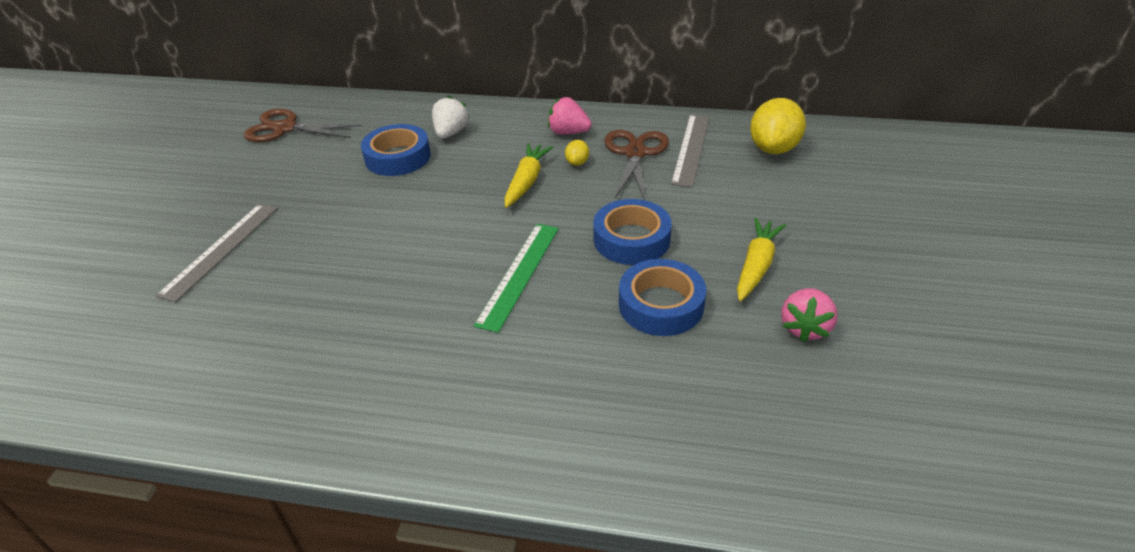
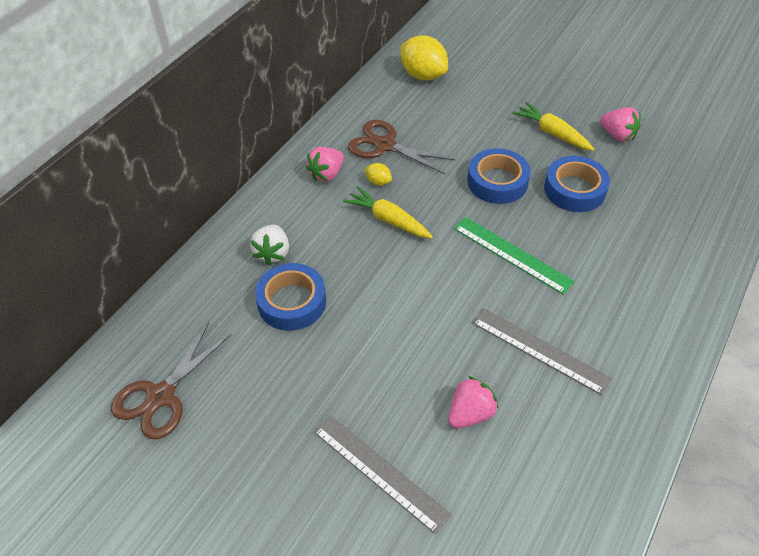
camera: 70 degrees left, 10 degrees up
(290, 290) = (470, 413): none -> pink strawberry
(451, 133) = (272, 253): white strawberry -> white strawberry turned 120 degrees counterclockwise
(691, 149) = (397, 114): grey ruler -> grey ruler (539, 350)

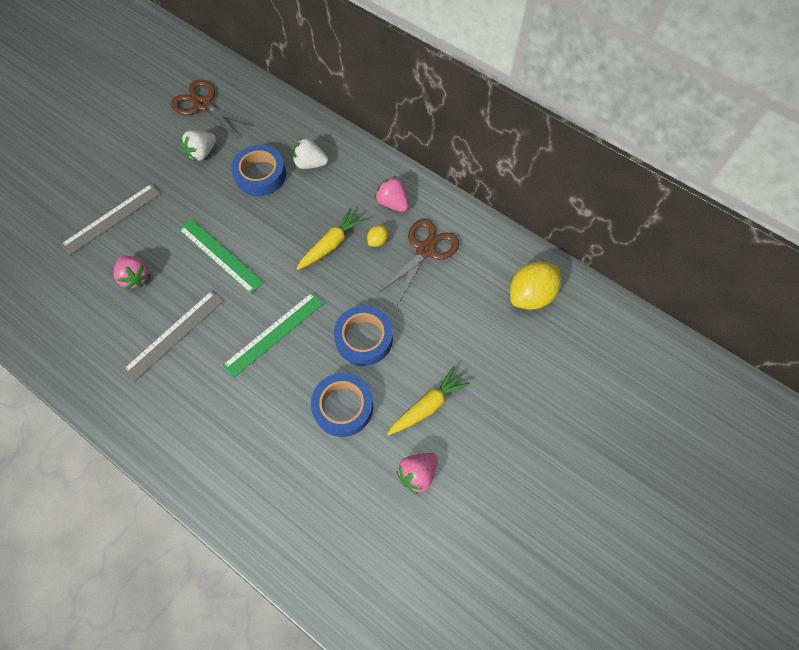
camera: 95 degrees right, 15 degrees up
(255, 377) = (202, 153): none -> white strawberry
(420, 323) = (220, 255): none -> green ruler

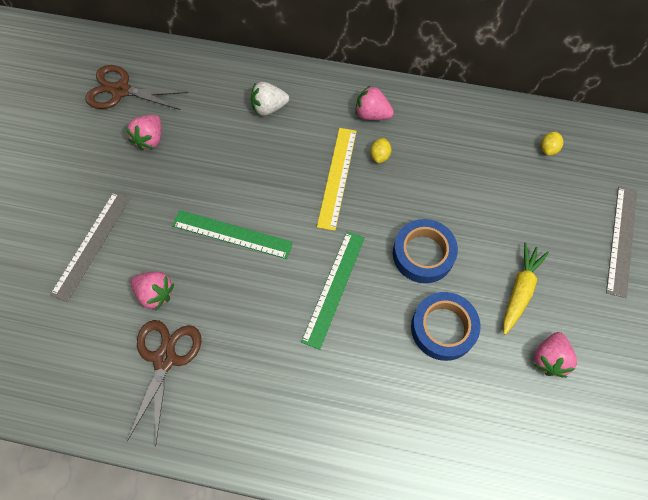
camera: 25 degrees left, 0 degrees up
(174, 334) = (232, 334): grey ruler -> grey ruler (621, 240)
(202, 153) = (150, 139): white strawberry -> pink strawberry
(260, 175) = (225, 138): blue tape -> none
(331, 244) = (337, 177): yellow carrot -> yellow ruler
(425, 250) = (429, 147): brown scissors -> brown scissors (165, 359)
(531, 295) = (548, 149): yellow lemon -> yellow lemon, size x0.46

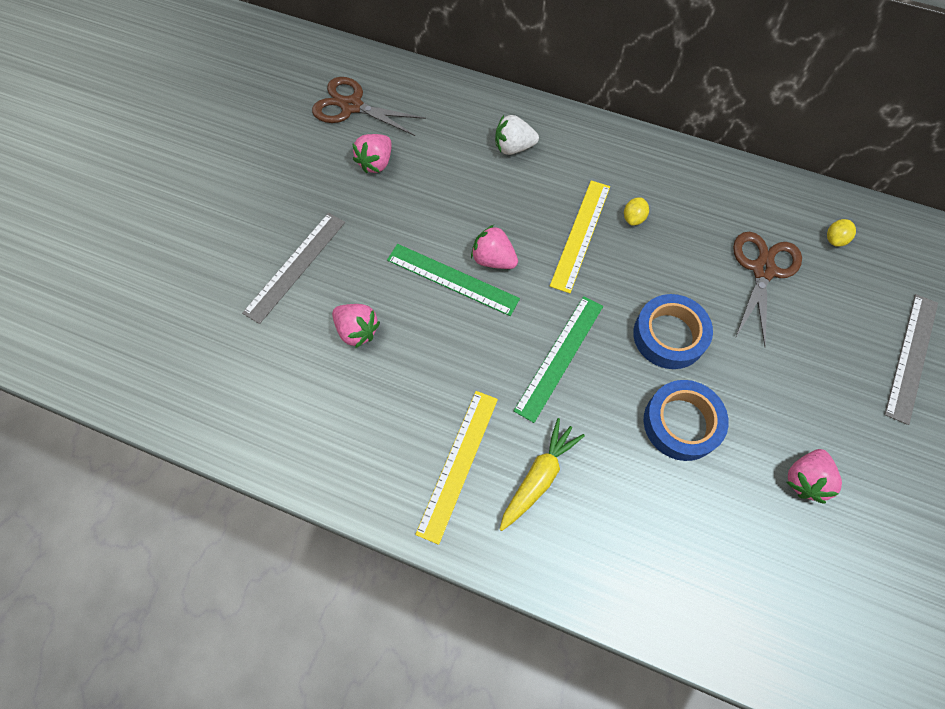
camera: 10 degrees right, 0 degrees up
(165, 359) = (357, 403): brown scissors -> brown scissors (763, 270)
(260, 397) = (458, 464): none -> yellow ruler
(372, 114) = (630, 171): pink strawberry -> pink strawberry (493, 259)
(519, 291) = (779, 395): yellow carrot -> yellow carrot (539, 477)

